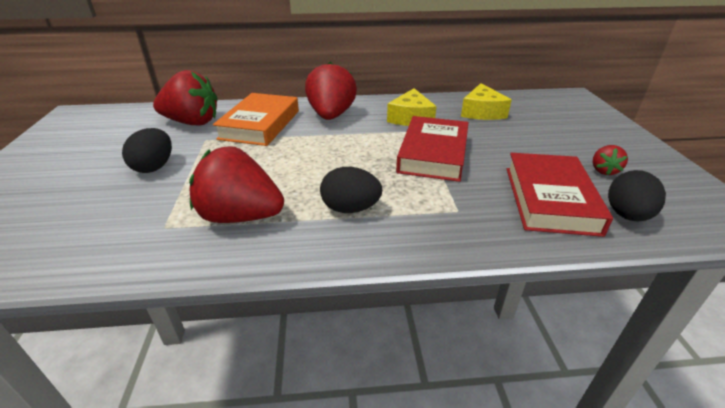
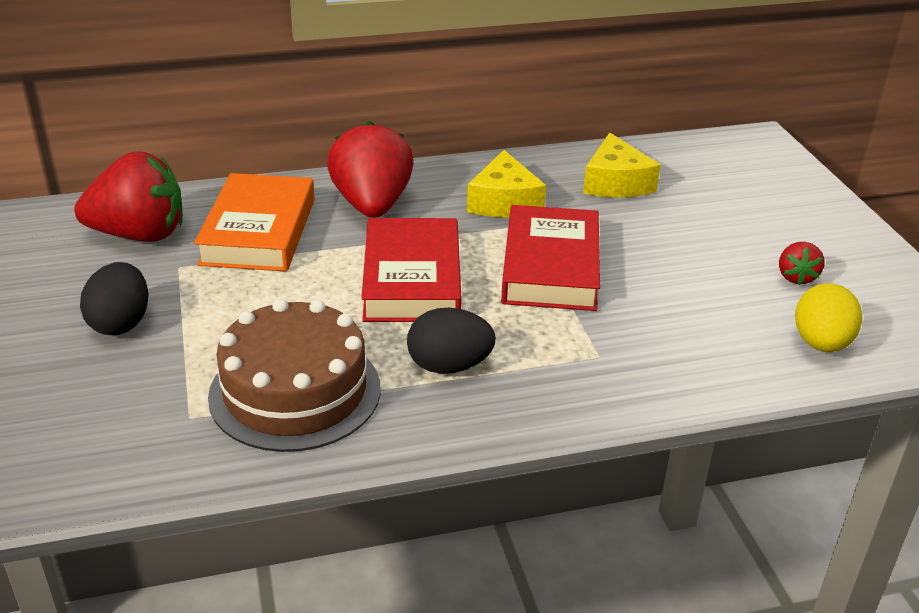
camera: 10 degrees left, 0 degrees up
(240, 216) = (295, 391): red strawberry -> brown cake
(550, 199) = (722, 328): red book -> red book (412, 279)
(626, 215) = (821, 344): black egg -> yellow egg

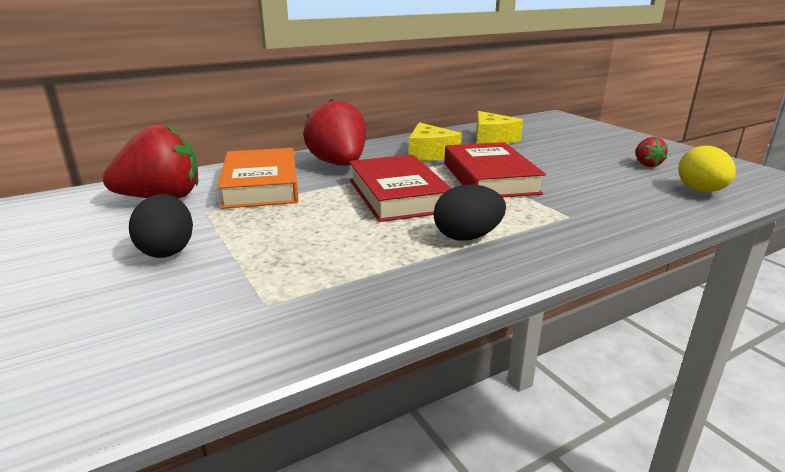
camera: 15 degrees left, 10 degrees down
(295, 391) = (353, 271): brown cake -> none

